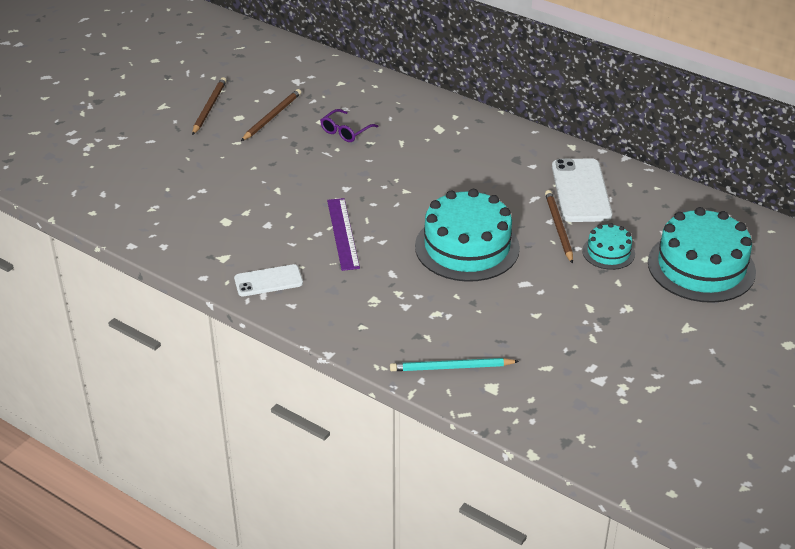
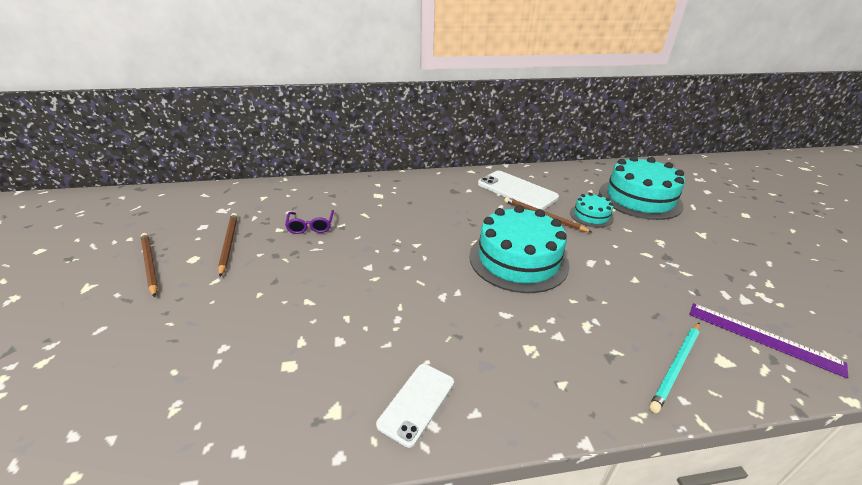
camera: 45 degrees left, 5 degrees down
(343, 233) = (418, 305): purple ruler -> purple ruler (763, 338)

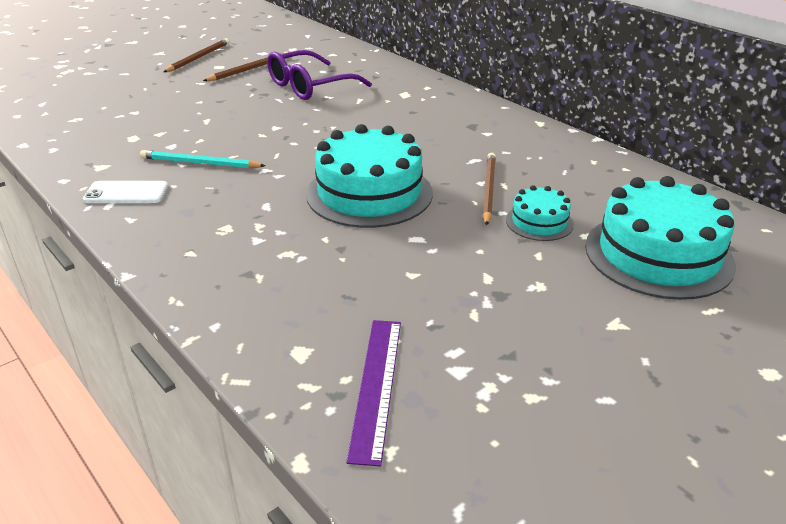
camera: 60 degrees right, 0 degrees up
(311, 226) = (310, 86): purple glasses -> purple glasses, size x1.79
(517, 190) = (532, 160): white phone -> none
(676, 367) = (263, 317): turquoise pencil -> turquoise pencil (200, 163)

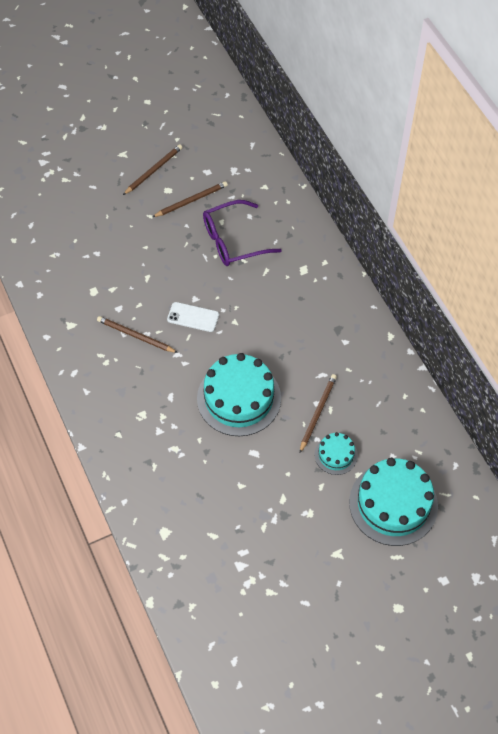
camera: 15 degrees right, 25 degrees up
(126, 193) = (85, 361): white phone -> white phone (193, 317)
(200, 163) = (135, 336): turquoise pencil -> brown pencil
(376, 386) = (196, 565): purple ruler -> none

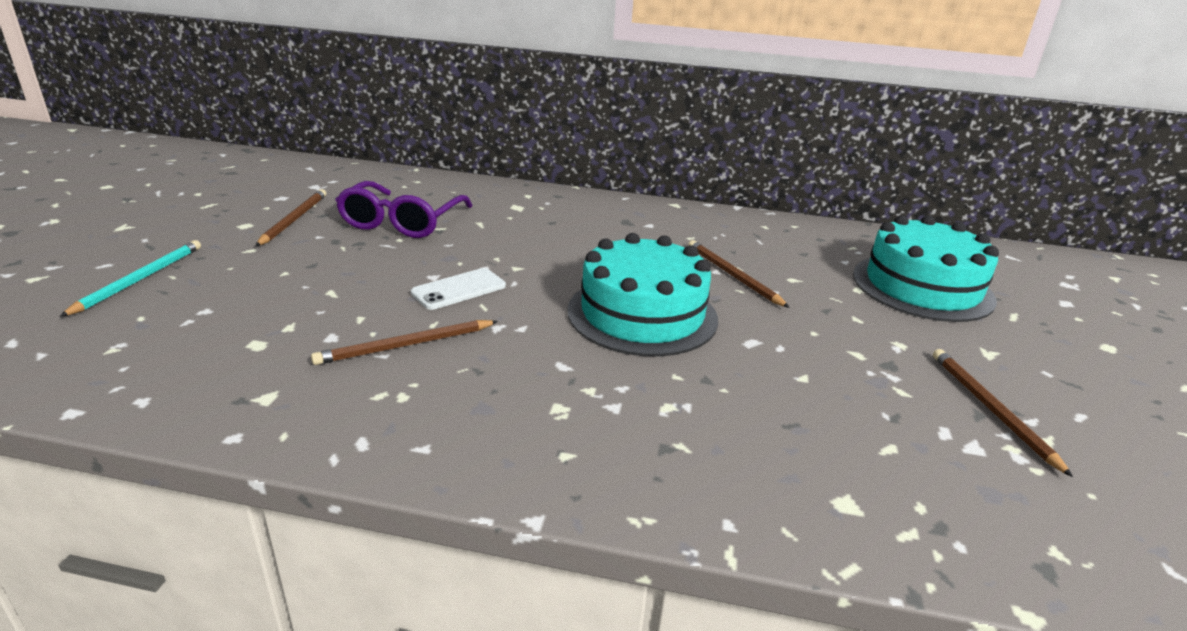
camera: 55 degrees left, 30 degrees down
(95, 210) = (140, 279): none -> turquoise pencil
(154, 170) = (197, 220): brown pencil -> brown pencil (991, 409)
(336, 455) = (812, 290): turquoise cake -> none

